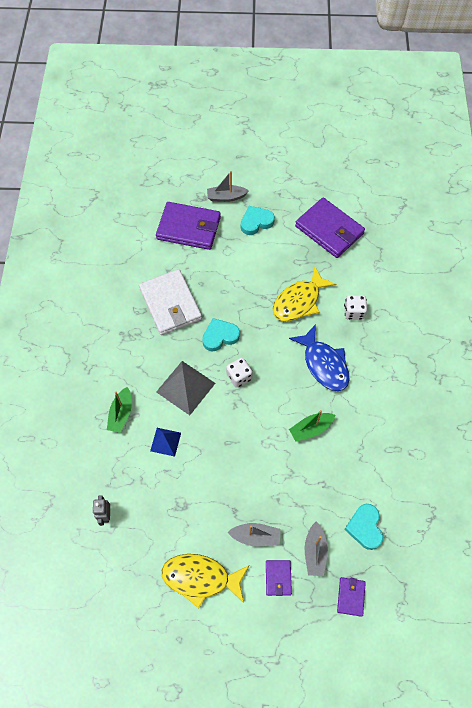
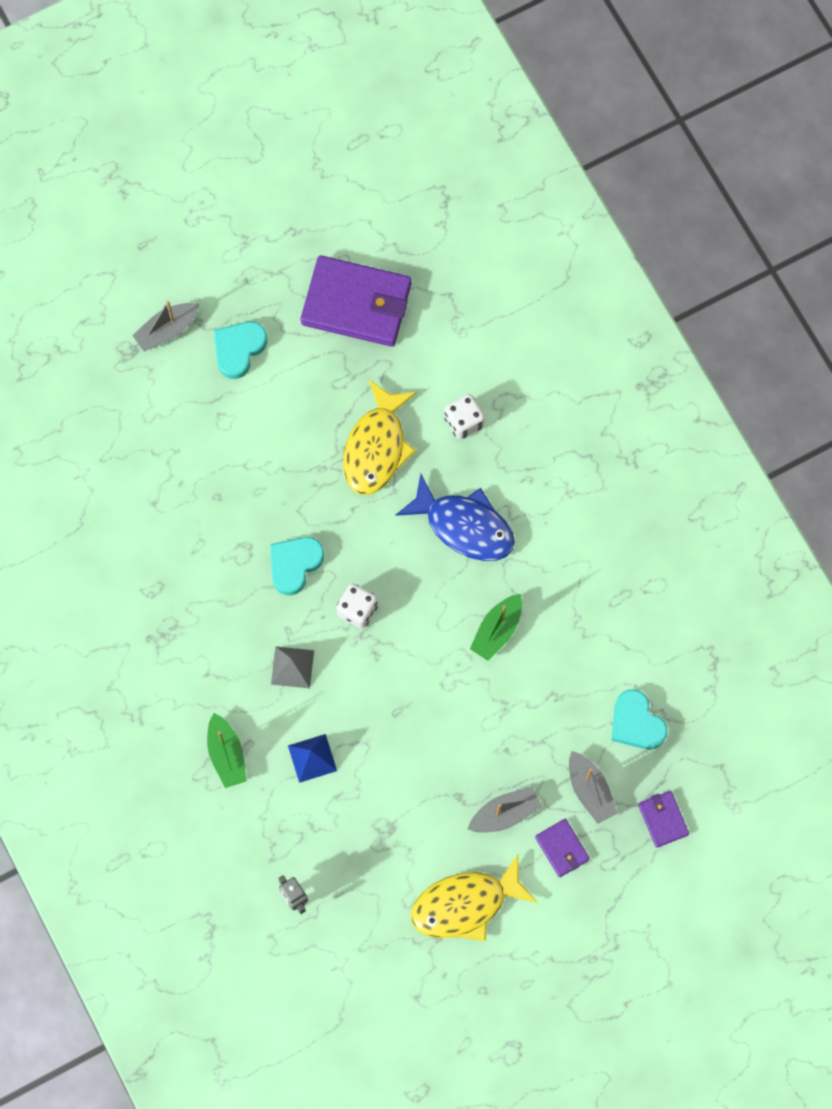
camera: 30 degrees left, 10 degrees up
(170, 304) = (192, 554): white wallet -> none
(185, 387) = (292, 667): grey pyramid -> grey pyramid, size x0.58
(189, 228) = (142, 415): purple wallet -> none

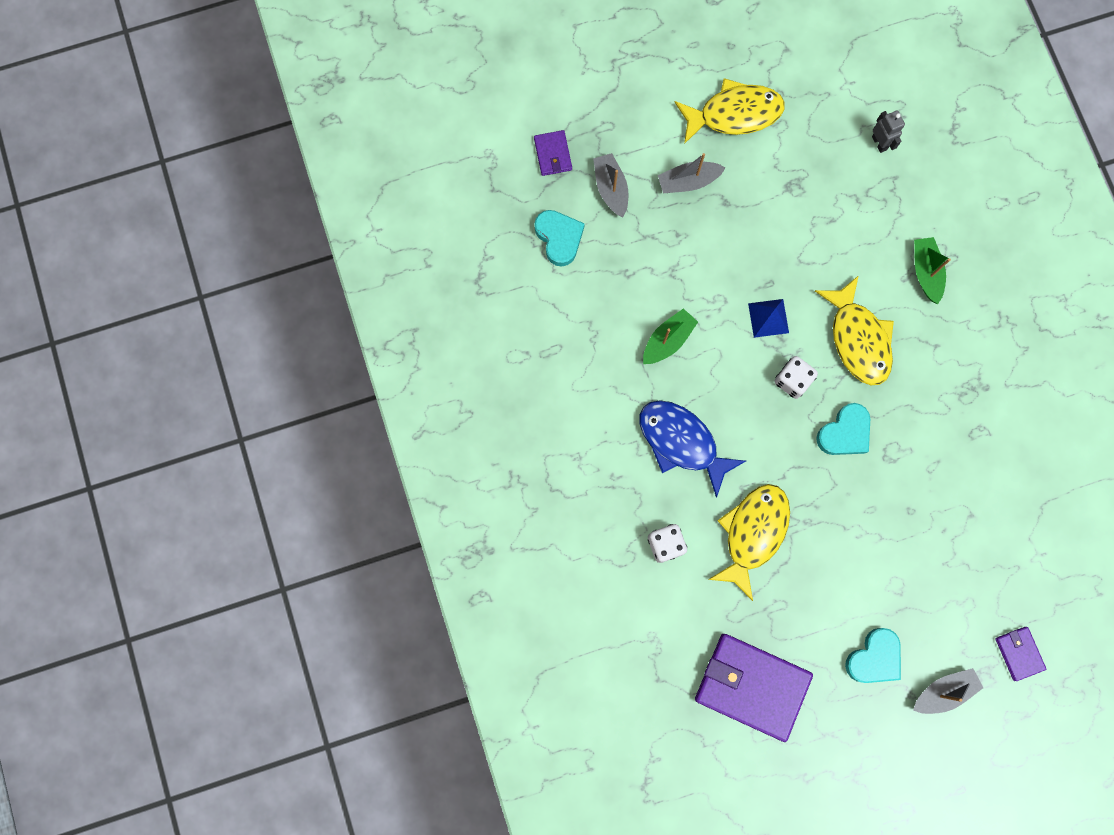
camera: 170 degrees left, 5 degrees up
(292, 667) = (858, 339): grey pyramid -> yellow fish
(312, 758) = (849, 256): blue pyramid -> blue pyramid (768, 318)
(562, 848) = (644, 145): purple wallet -> purple wallet (1019, 653)

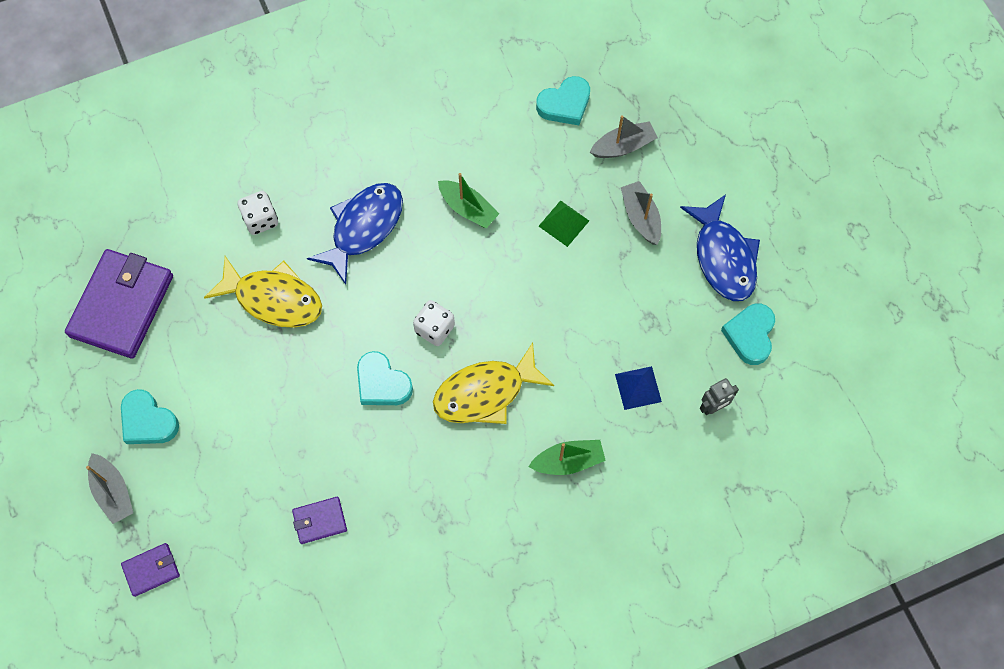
camera: 85 degrees right, 10 degrees down
(553, 154) = (652, 92): purple wallet -> purple wallet (320, 521)
(689, 252) = (563, 223): none -> green pyramid
(734, 114) = (723, 257): yellow fish -> blue fish
(768, 318) = (500, 302): blue pyramid -> blue pyramid (638, 387)
(812, 102) = (750, 335): none -> turquoise heart

